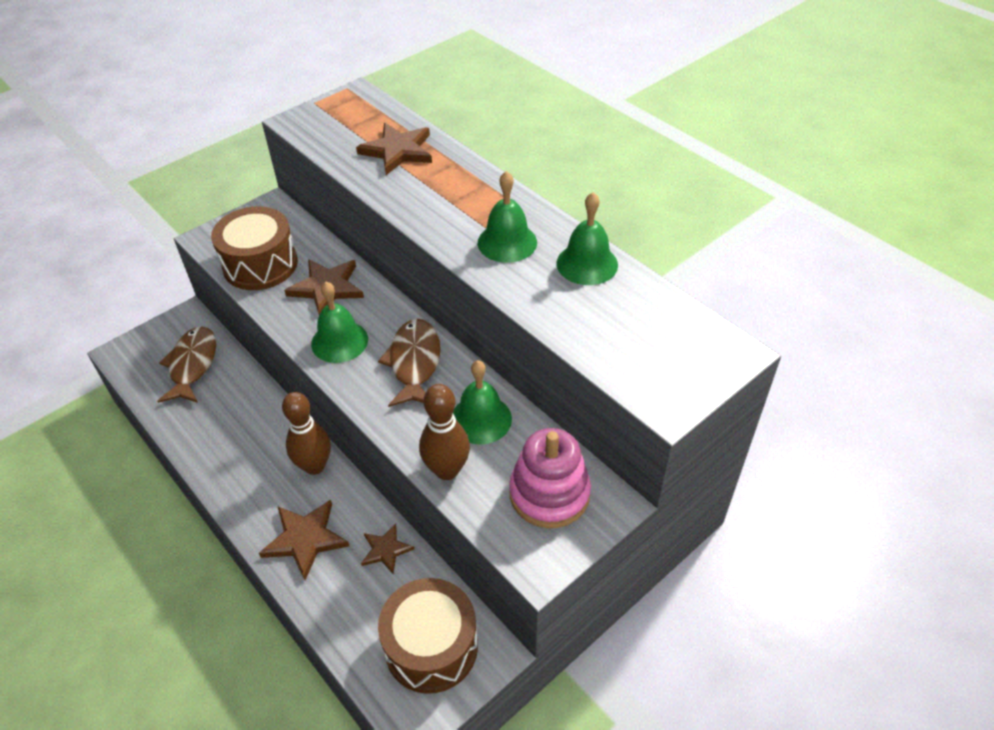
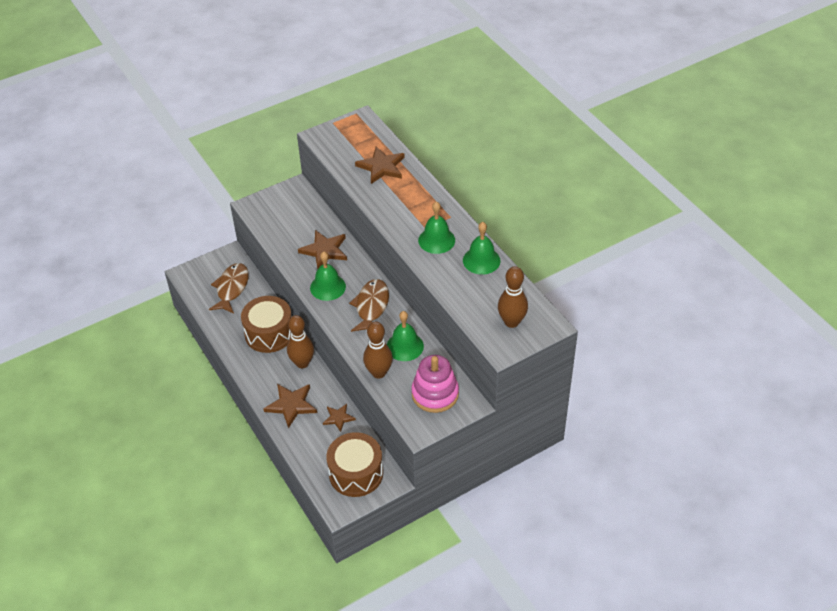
camera: 10 degrees right, 0 degrees up
(260, 264) = (284, 229): brown drum -> brown drum (269, 333)
(667, 354) = (511, 322): none -> brown bowling pin

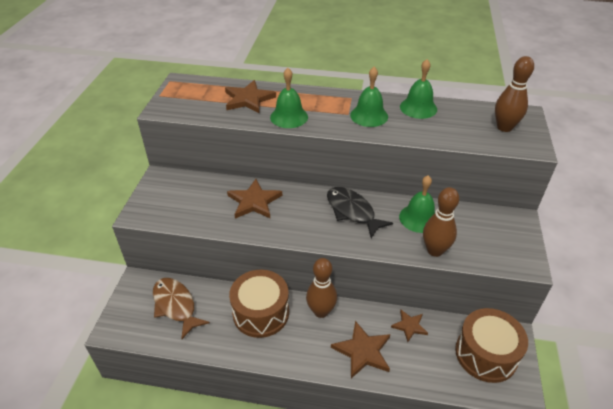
camera: 50 degrees left, 5 degrees down
(327, 287) = (298, 224): green bell -> green bell (289, 117)
(371, 306) = (352, 211): brown fish -> black fish
(435, 394) = (491, 231): pink stacking toy -> none

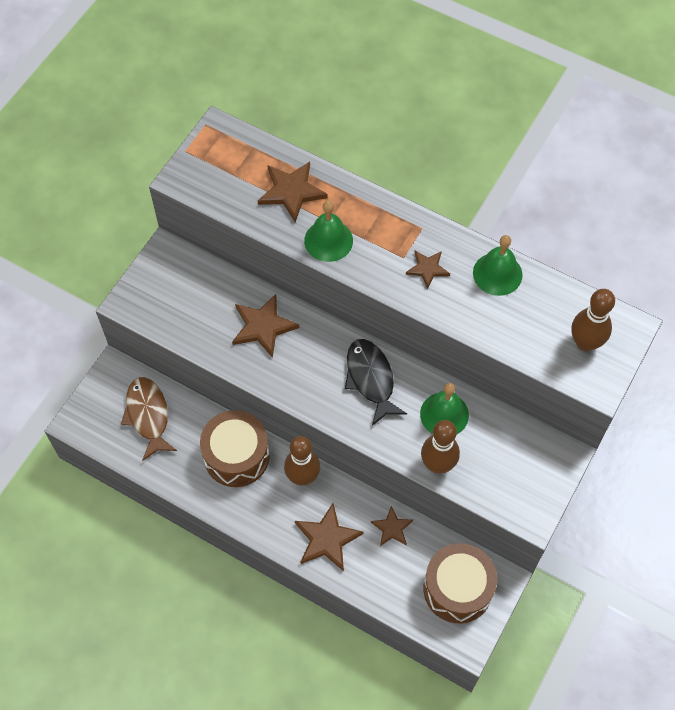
camera: 20 degrees right, 20 degrees up
(369, 116) = (427, 269): green bell -> brown star

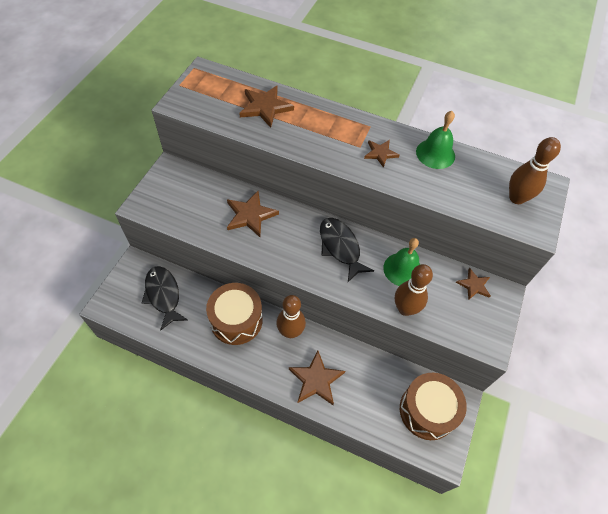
camera: 10 degrees left, 5 degrees down
(148, 415) = (163, 295): brown fish -> black fish
(328, 240) = (299, 138): green bell -> none
(392, 528) = (366, 366): brown star -> brown star (474, 285)

